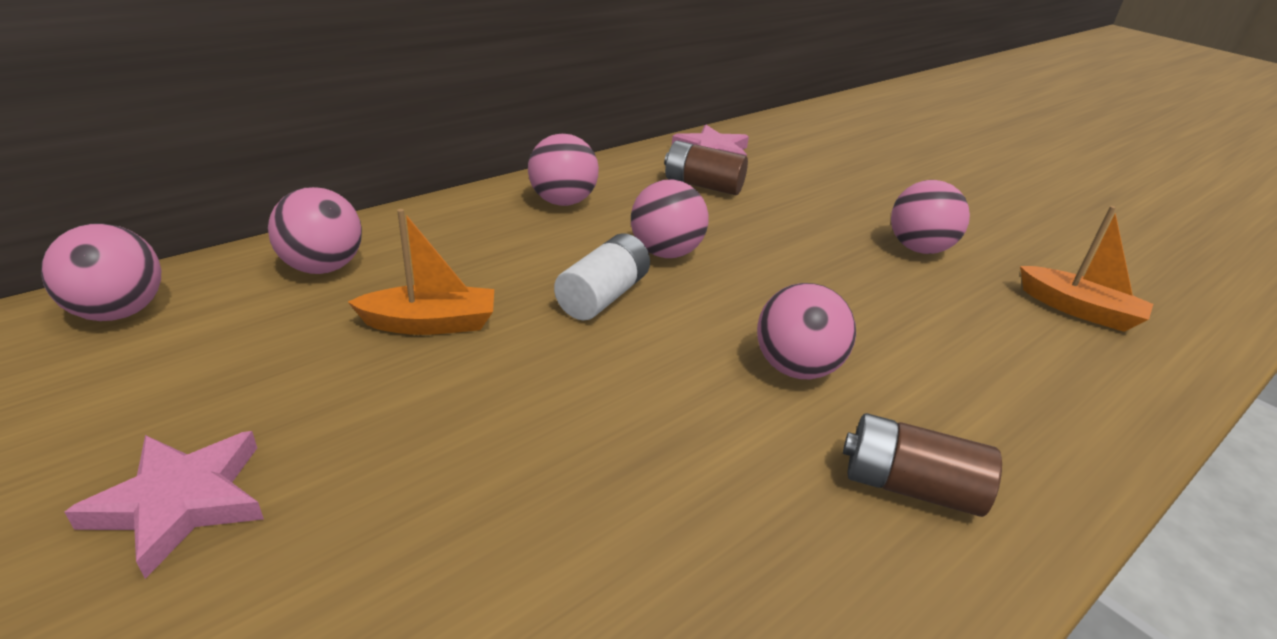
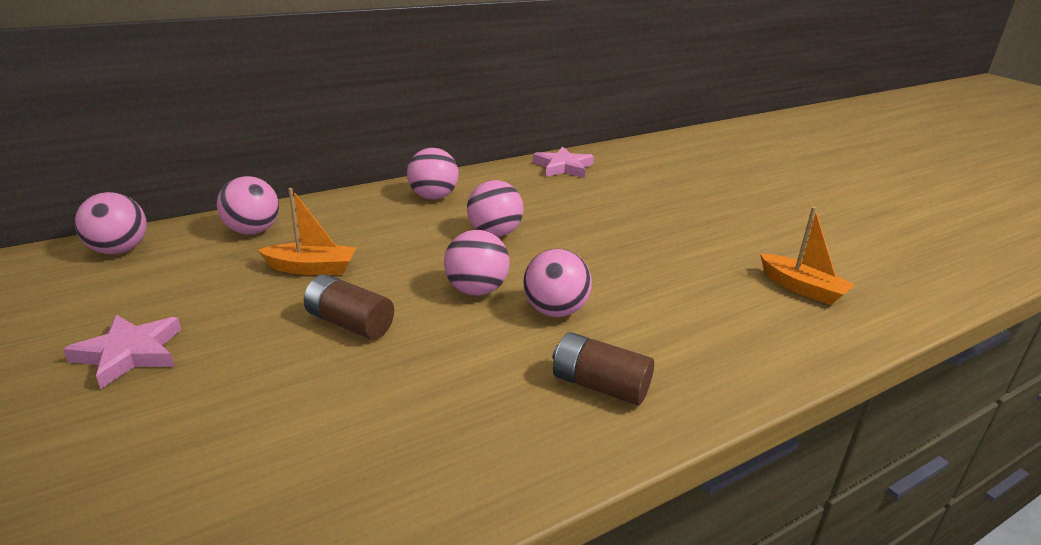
camera: 10 degrees right, 5 degrees down
(603, 296) = (436, 259): white battery -> none
(703, 185) = (544, 190): brown battery -> brown battery (349, 323)
(918, 249) = (694, 240): pink ball -> pink ball (476, 290)

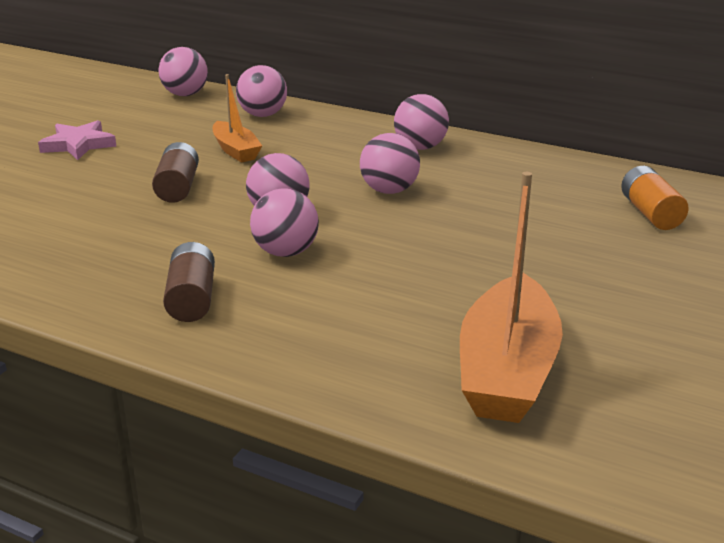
camera: 60 degrees right, 0 degrees up
(563, 167) = (598, 177): pink star -> none
(630, 174) = (650, 213): none -> orange battery
(802, 288) = (507, 371): orange boat -> orange boat, size x1.81

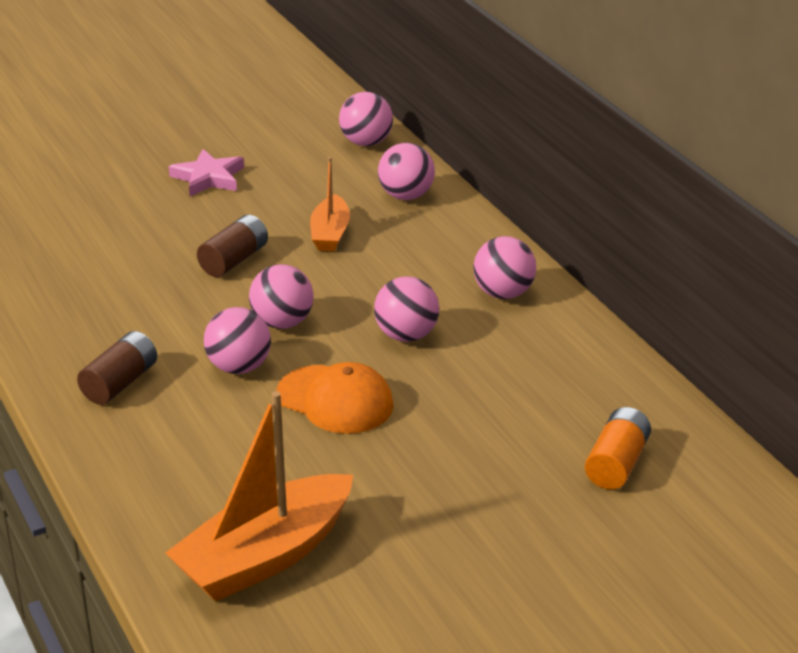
camera: 35 degrees right, 5 degrees up
(397, 246) = (335, 400): none -> orange cap

